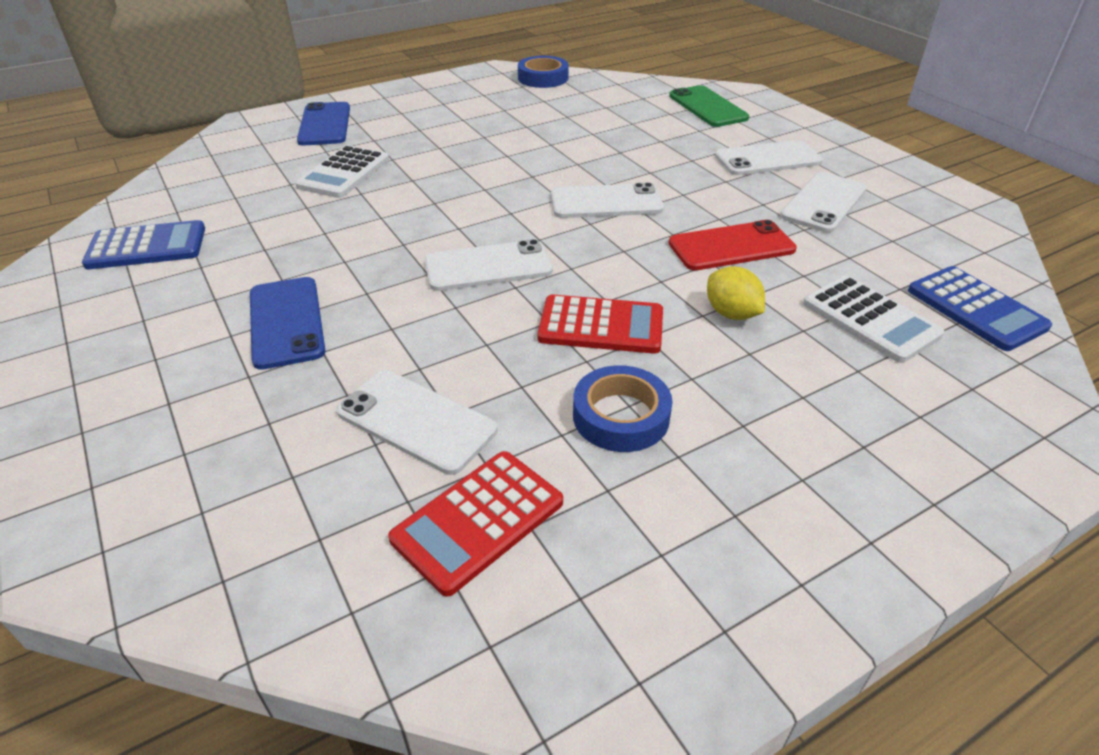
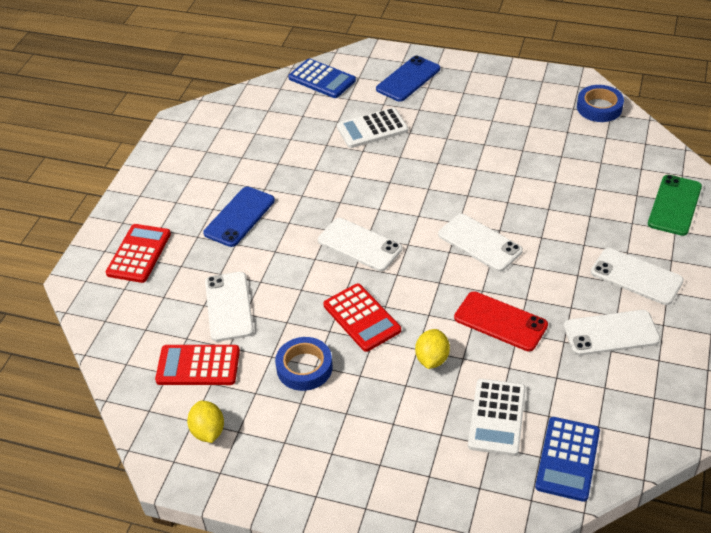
camera: 50 degrees right, 5 degrees up
(147, 246) = (233, 128): blue calculator -> blue calculator (322, 79)
(169, 451) = (139, 254): none -> red calculator
(623, 591) = (208, 431): none -> yellow lemon

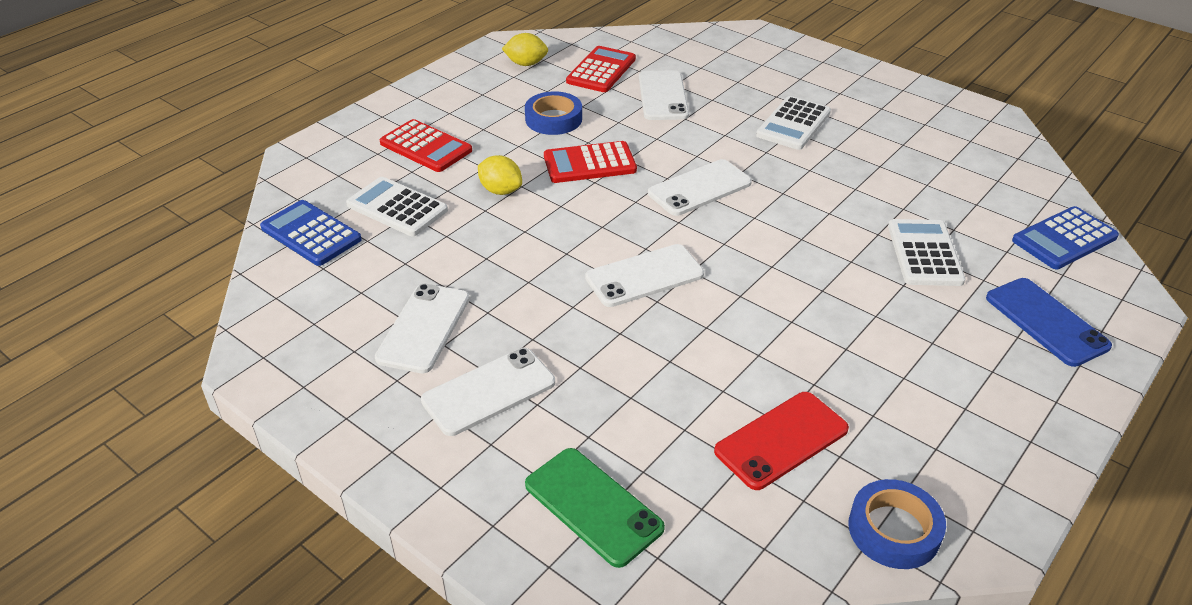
camera: 110 degrees right, 5 degrees down
(139, 254) = (769, 63): red calculator -> red calculator (426, 147)
(229, 306) = (663, 96): white phone -> white phone turned 75 degrees clockwise
(239, 217) = (793, 124): blue phone -> white calculator
(500, 321) = (511, 250): red phone -> red phone (781, 440)

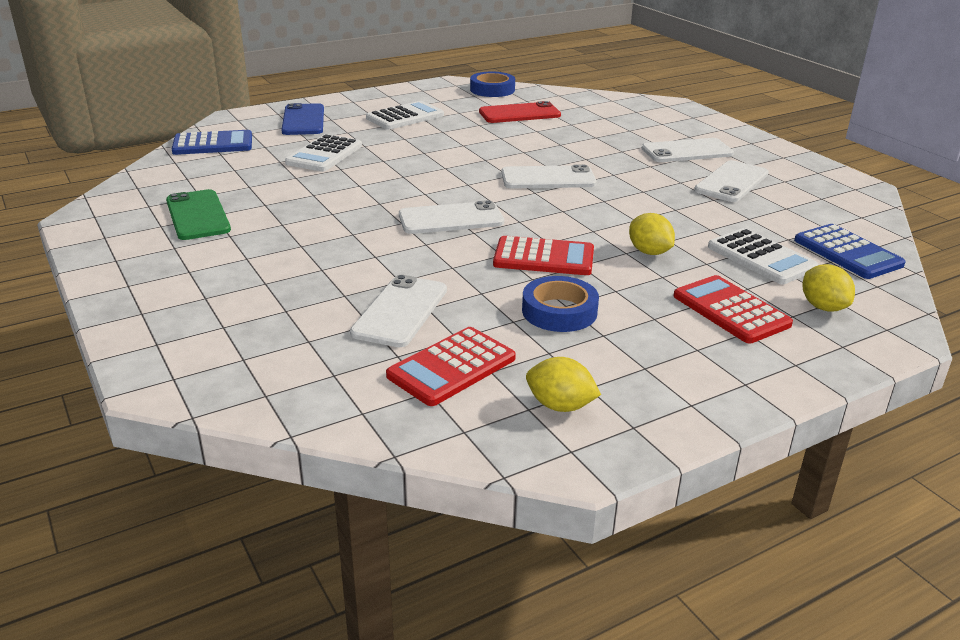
camera: 160 degrees left, 10 degrees down
(351, 166) = (823, 307): none -> yellow lemon
(593, 506) = (637, 113): green phone -> green phone (198, 215)
(793, 124) = (290, 251): white calculator -> white calculator (405, 117)

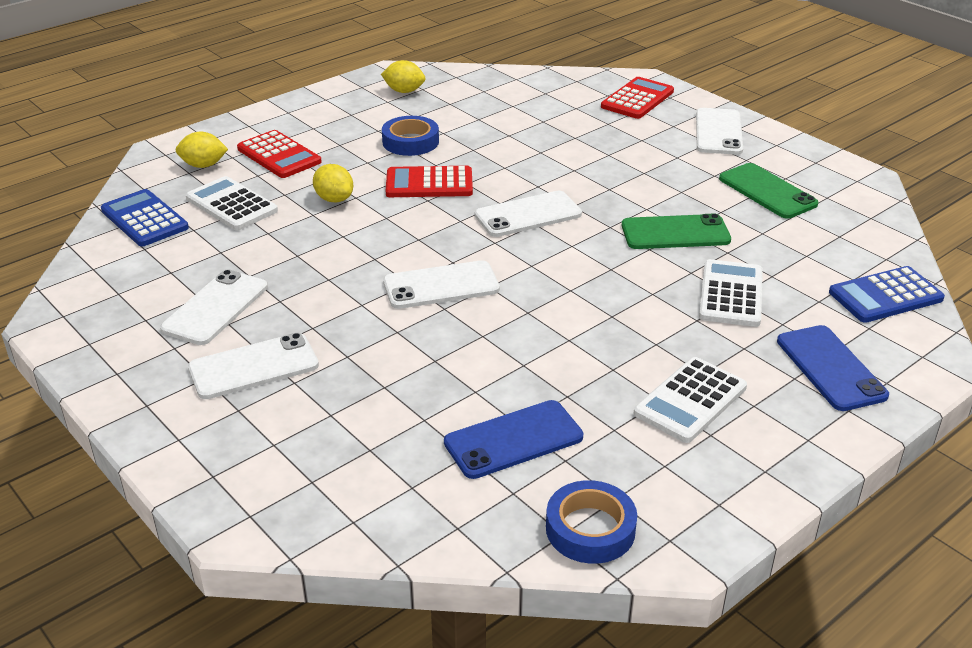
camera: 170 degrees right, 5 degrees up
(325, 193) = (675, 233): none -> green phone
(400, 311) = (526, 130): white phone -> white phone (718, 132)
(451, 367) = (475, 103): red calculator -> red calculator (637, 99)
(519, 114) = (513, 440): red phone -> blue phone
(823, 307) = (203, 165): yellow lemon -> yellow lemon turned 60 degrees counterclockwise

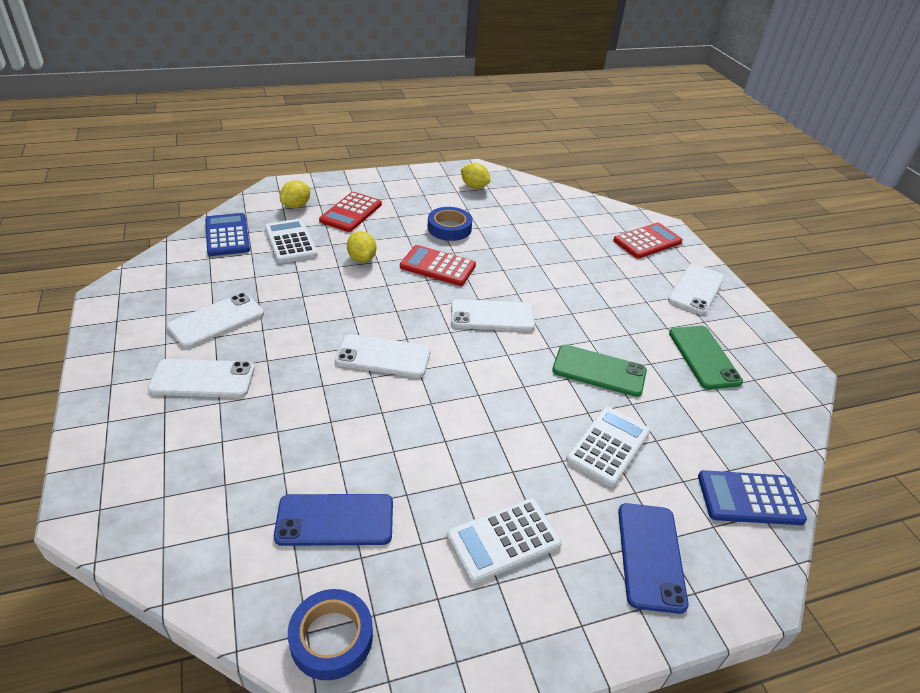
camera: 20 degrees right, 5 degrees up
(203, 165) = (296, 206): yellow lemon -> yellow lemon turned 75 degrees counterclockwise
(279, 155) = (351, 213): red calculator -> red calculator turned 45 degrees clockwise

